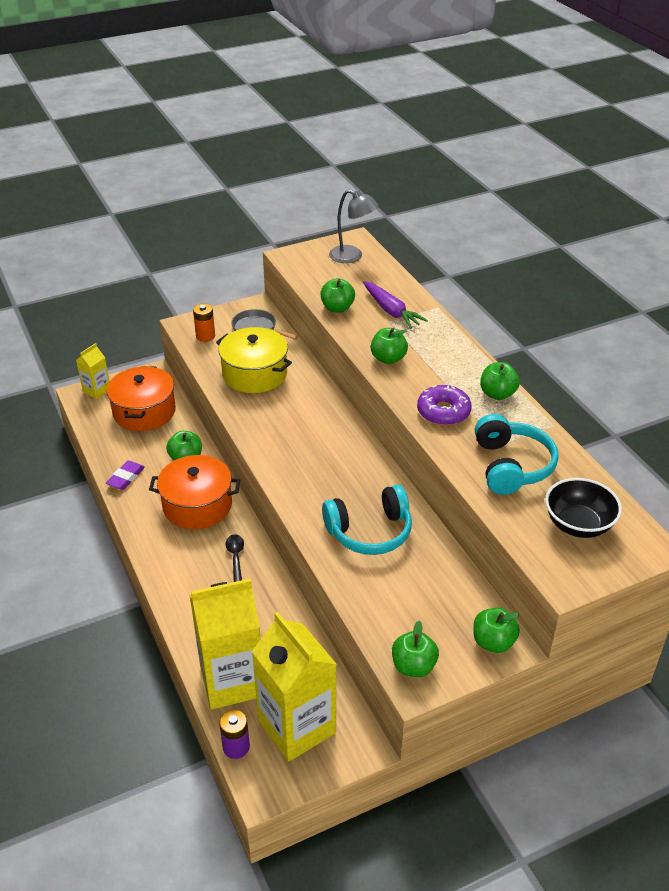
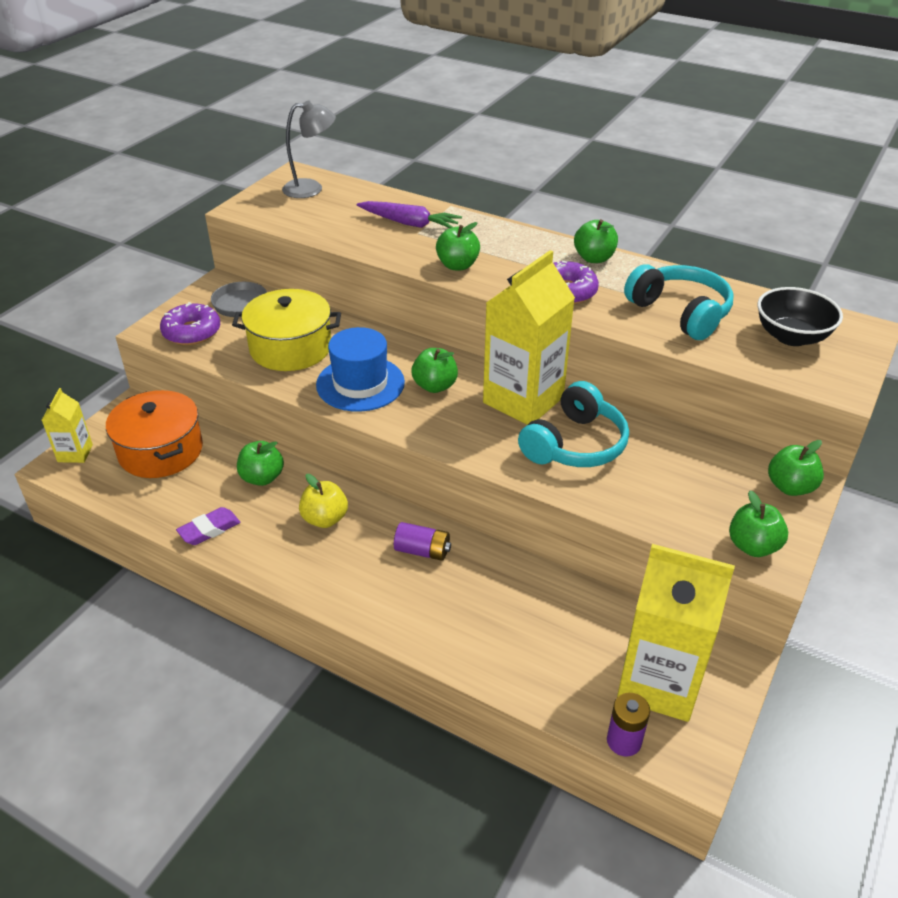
camera: 35 degrees left, 0 degrees up
(126, 478) = (209, 529): purple eraser -> purple eraser turned 60 degrees clockwise
(197, 505) = (325, 519): orange pot -> yellow apple
(205, 336) = (192, 332): orange battery -> purple donut
(232, 681) = (549, 676): yellow carton -> yellow carton (523, 400)
(235, 558) = (422, 551): black spoon -> purple battery
(273, 420) = (360, 384): none -> blue hat
(337, 308) = (351, 239): green apple -> green apple (435, 386)

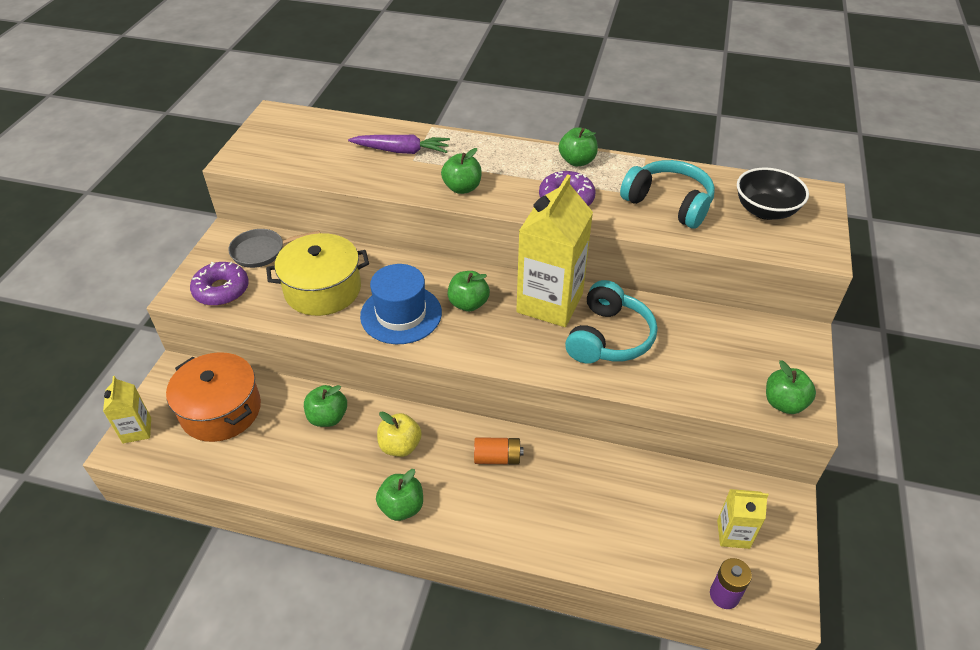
camera: 15 degrees left, 5 degrees up
(209, 529) = (297, 481): purple eraser -> none
(311, 189) = (295, 128): grey lamp -> none
(422, 551) = (497, 458): purple battery -> orange battery
(659, 682) = (733, 534): yellow carton -> yellow carton, size x0.49
(790, 487) = (792, 342): green apple -> green apple (402, 507)

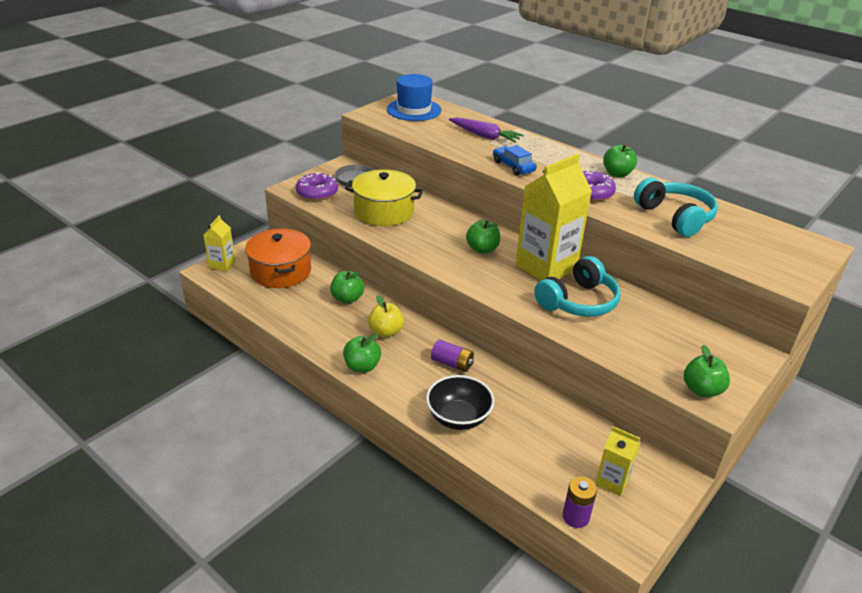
camera: 25 degrees right, 10 degrees down
(401, 314) = (428, 240): blue hat -> blue hat (414, 110)
(462, 188) = (513, 166): green apple -> blue car
(497, 458) = (452, 363): orange battery -> purple battery
(765, 211) = (760, 243): black bowl -> black bowl (458, 418)

